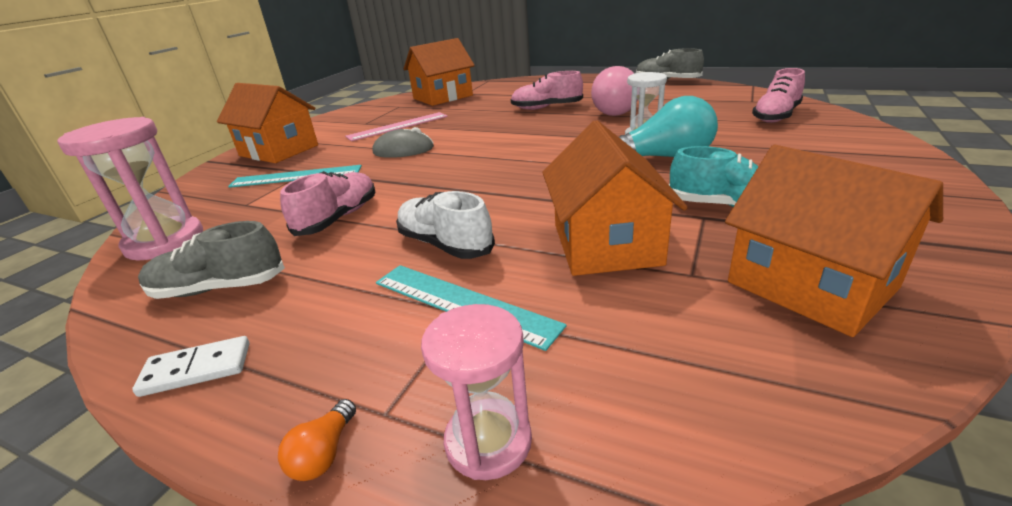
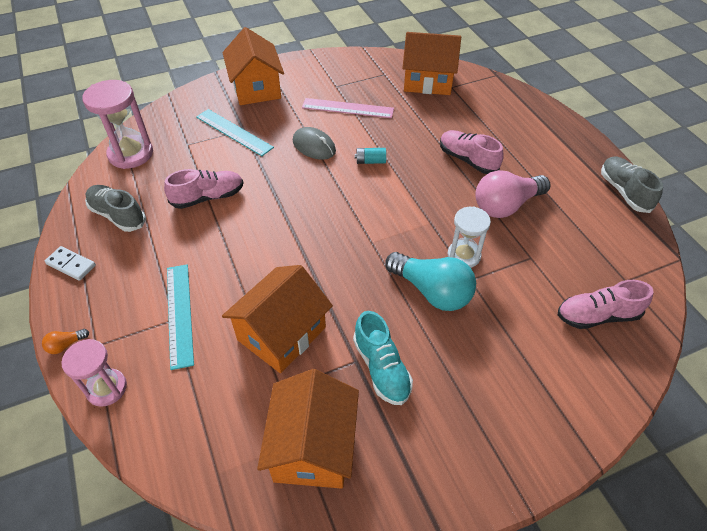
camera: 40 degrees right, 20 degrees up
(445, 244) = (222, 265): white shoe -> none
(472, 136) = (370, 161): none -> turquoise battery

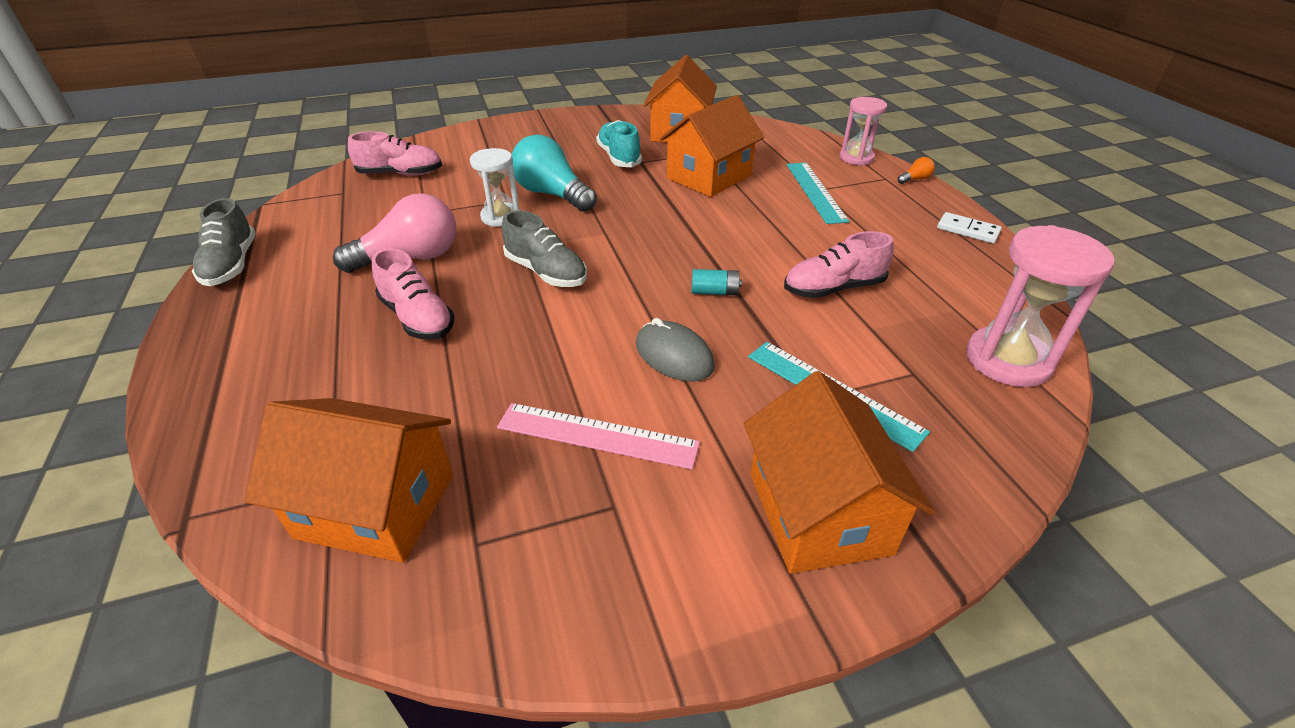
camera: 175 degrees left, 10 degrees down
(118, 215) = (952, 274): grey shoe -> grey shoe (546, 272)
(370, 161) = (579, 324): turquoise battery -> turquoise battery (714, 292)

